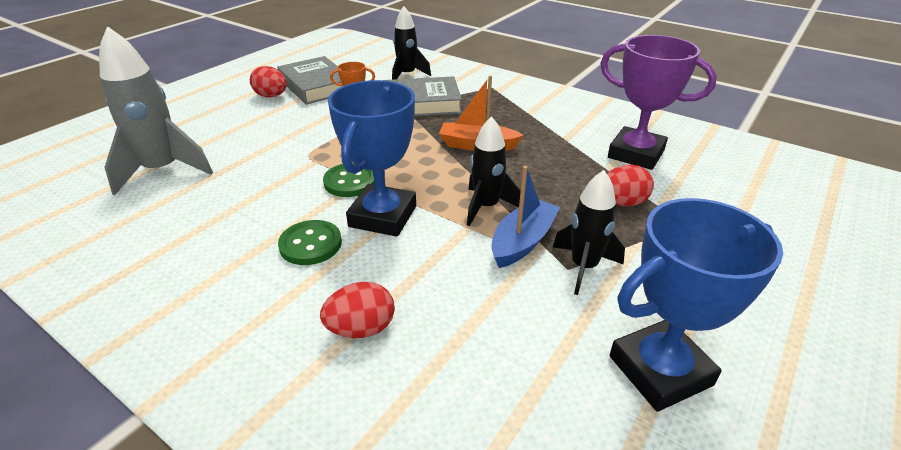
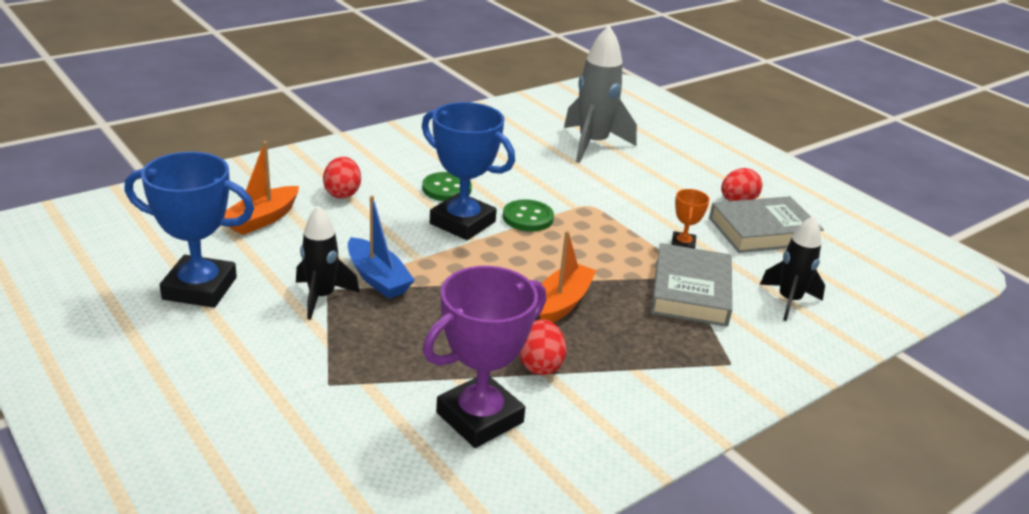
camera: 105 degrees right, 5 degrees down
(474, 384) = (262, 219): none -> orange boat
(486, 207) = (441, 275): black rocket -> none
(622, 203) = (391, 359): red egg -> red egg (540, 365)
(660, 370) = (200, 288): blue trophy -> blue trophy turned 75 degrees counterclockwise

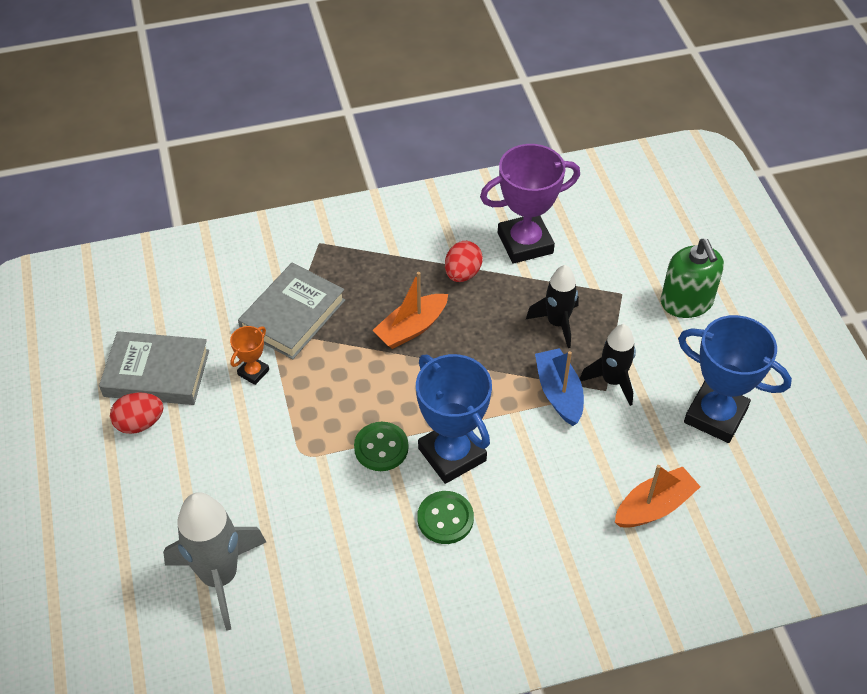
camera: 155 degrees left, 20 degrees up
(237, 391) = (686, 302): none -> green soap dispenser
(342, 193) = (563, 536): red egg -> none
(789, 301) = (217, 286): black rocket -> black rocket (557, 323)

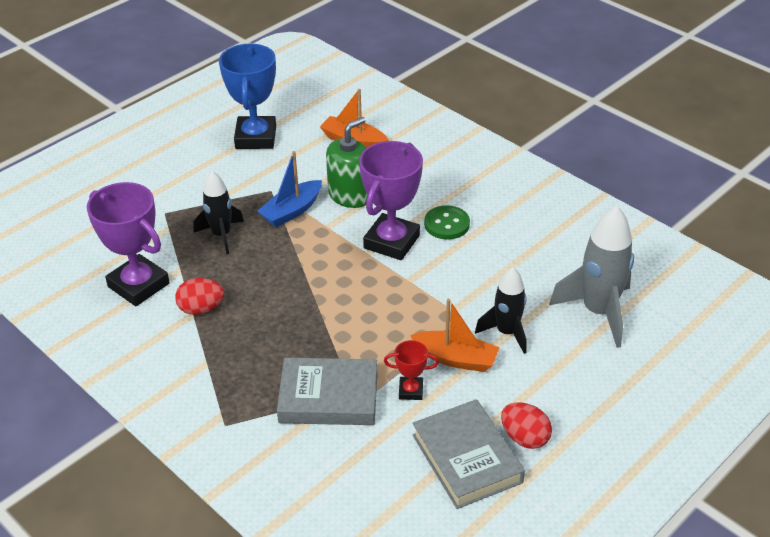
camera: 120 degrees left, 10 degrees down
(253, 372) = (411, 391): orange trophy -> red trophy
(381, 448) = (418, 280): green button -> none
(411, 328) = (287, 314): orange boat -> orange boat (456, 358)
(452, 454) = (391, 242): blue trophy -> purple trophy
(612, 381) = (260, 190): black rocket -> black rocket (506, 332)
(686, 302) = (152, 179): green soap dispenser -> green soap dispenser (350, 195)

